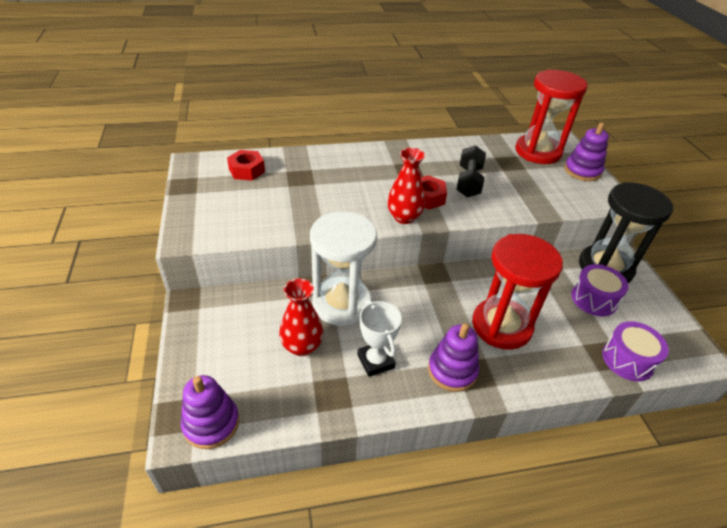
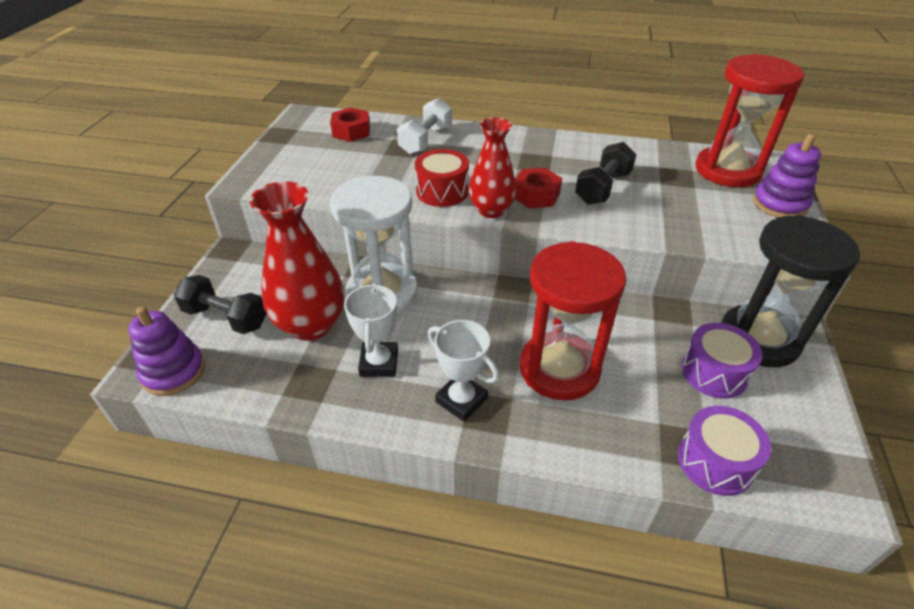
camera: 25 degrees right, 0 degrees up
(225, 362) = (226, 318): none -> black dumbbell
(302, 346) = (311, 325): red vase -> red vase, size x1.53
(314, 167) = (425, 140): none -> white dumbbell
(357, 209) = (442, 191): none -> red drum
(452, 370) = (461, 400): purple stacking toy -> white trophy

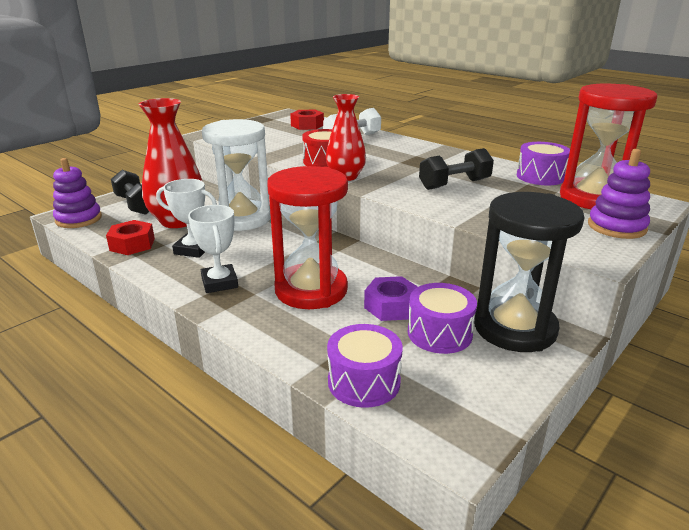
camera: 30 degrees right, 15 degrees down
(379, 363) = (193, 249): white trophy -> white trophy turned 75 degrees clockwise
(536, 195) = (392, 177): red nut -> red nut (132, 244)
(647, 357) = (391, 306): none -> purple nut
(659, 152) = (540, 177): none -> purple drum

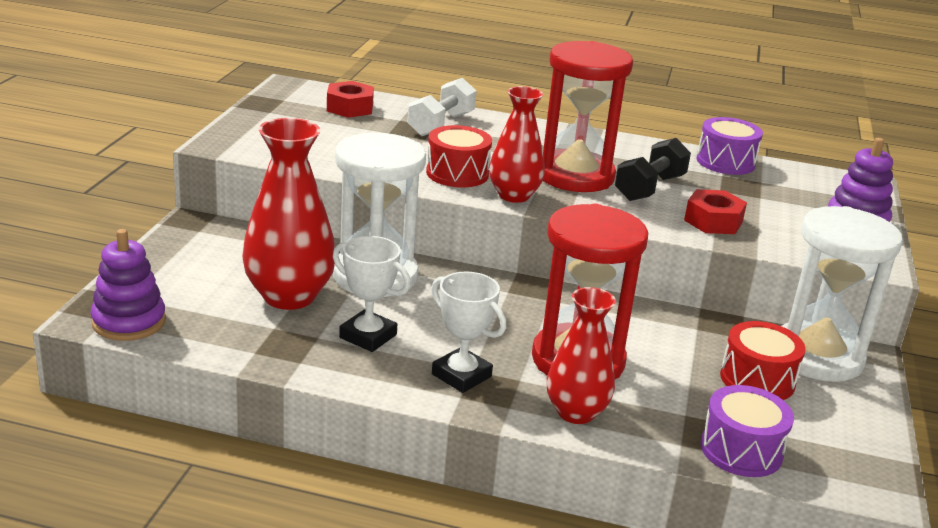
camera: 30 degrees left, 0 degrees up
(132, 244) = (272, 346): red nut -> red nut (713, 221)
(136, 205) = (188, 281): black dumbbell -> none
(193, 249) = (368, 336): white trophy -> white trophy turned 45 degrees clockwise
(266, 323) = (576, 412): none -> red vase
(391, 306) = (681, 360): purple nut -> none
(439, 333) = (757, 379): purple drum -> red drum
(514, 328) = (817, 356): black hourglass -> white hourglass
(593, 198) = (803, 186): red hourglass -> red hourglass (575, 176)

